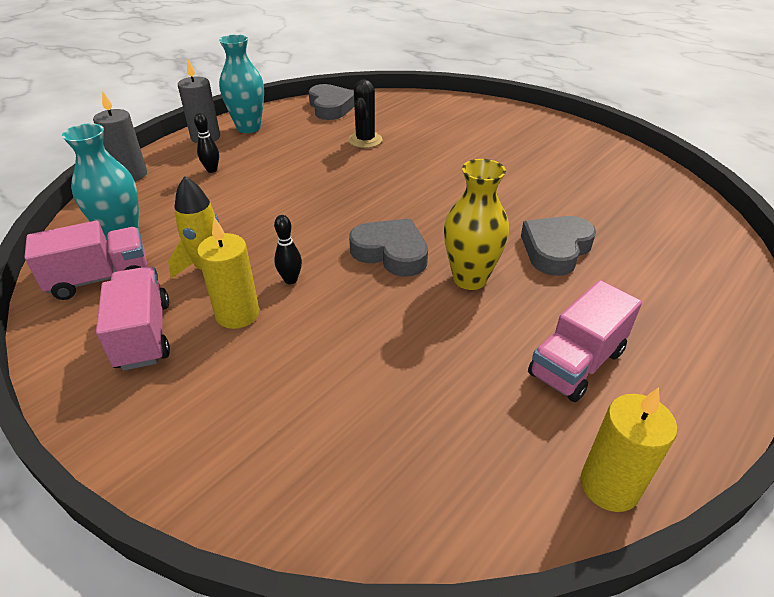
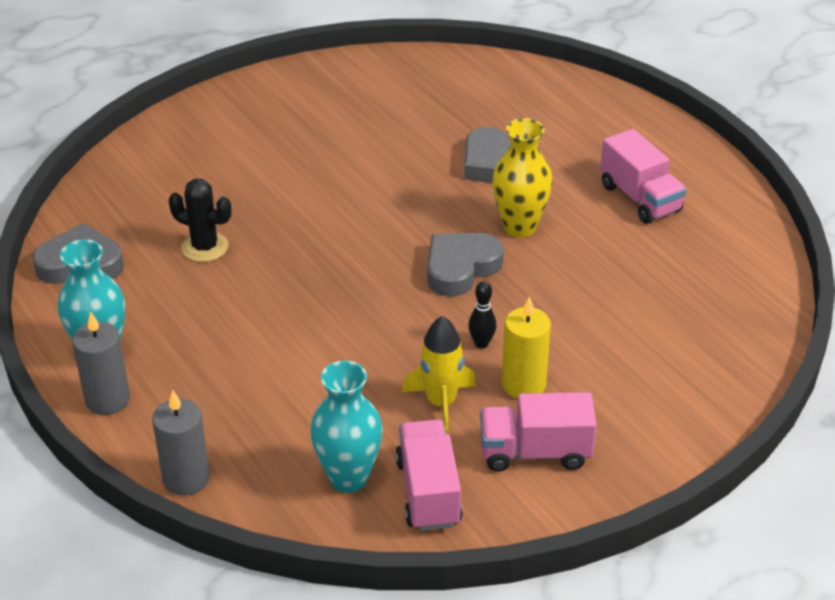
camera: 75 degrees left, 0 degrees up
(212, 170) = (213, 395): black bowling pin -> none
(609, 486) = (750, 219): yellow candle -> none

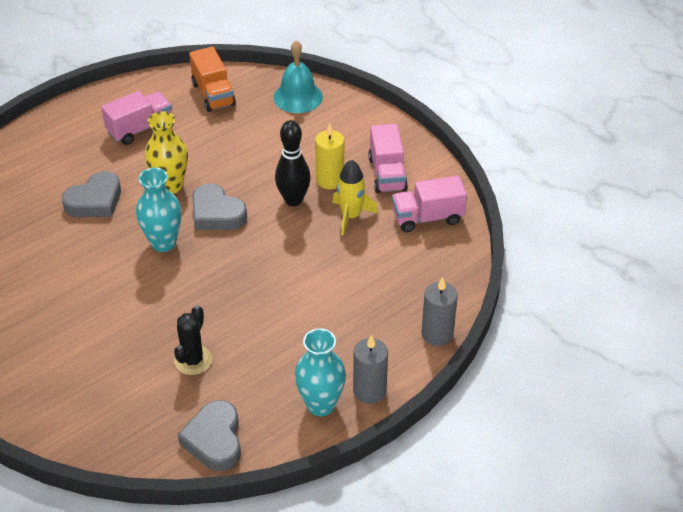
camera: 95 degrees left, 5 degrees up
(348, 478) = (422, 254): turquoise vase -> turquoise vase (163, 243)
(481, 343) = (293, 200): black bowling pin -> black bowling pin, size x1.89
(724, 267) = (213, 94): none -> orange truck
(727, 358) = (298, 97): none -> turquoise bell

